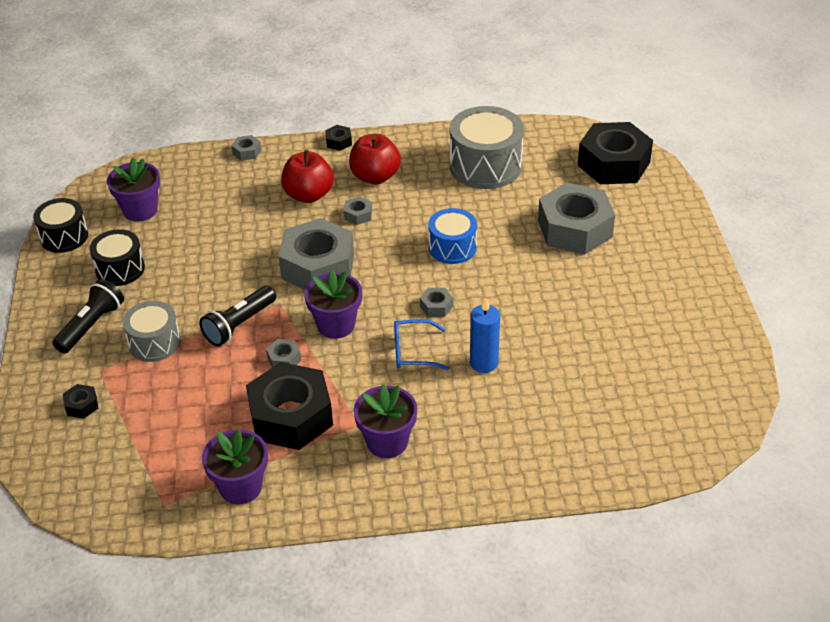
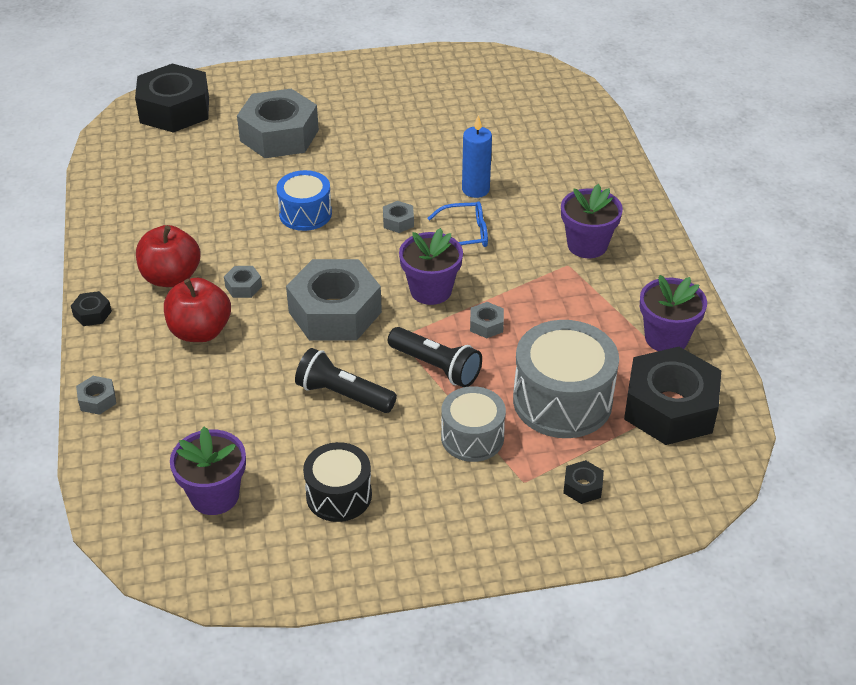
camera: 95 degrees left, 0 degrees up
(64, 237) = (268, 573): black drum -> none
(91, 325) = (447, 504): black flashlight -> black flashlight (343, 394)
(291, 416) = (567, 312): black nut -> black nut (670, 408)
(413, 352) = (465, 234): blue glasses -> blue glasses turned 90 degrees counterclockwise
(485, 166) = (164, 194): grey drum -> grey drum (562, 400)

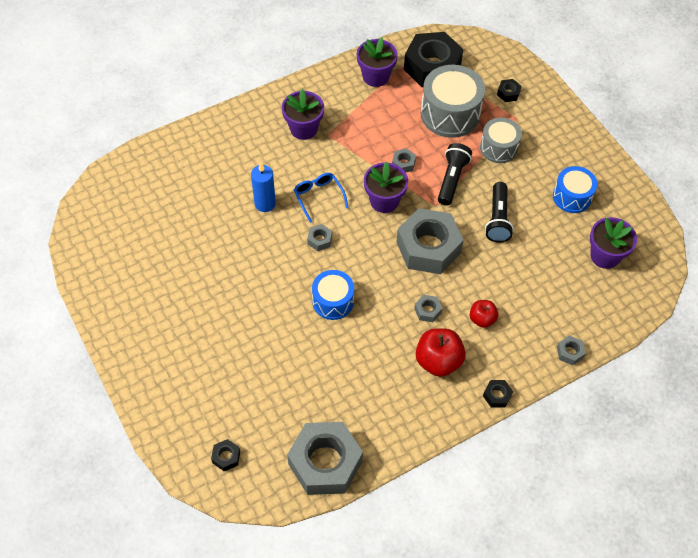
camera: 110 degrees left, 15 degrees up
(174, 110) = (226, 457): black nut -> black nut, size x0.41
(200, 331) = (482, 319): red apple -> red apple, size x0.60
(279, 135) = (238, 357): grey nut -> grey nut (325, 463)
(339, 495) = (572, 197): black drum -> blue drum

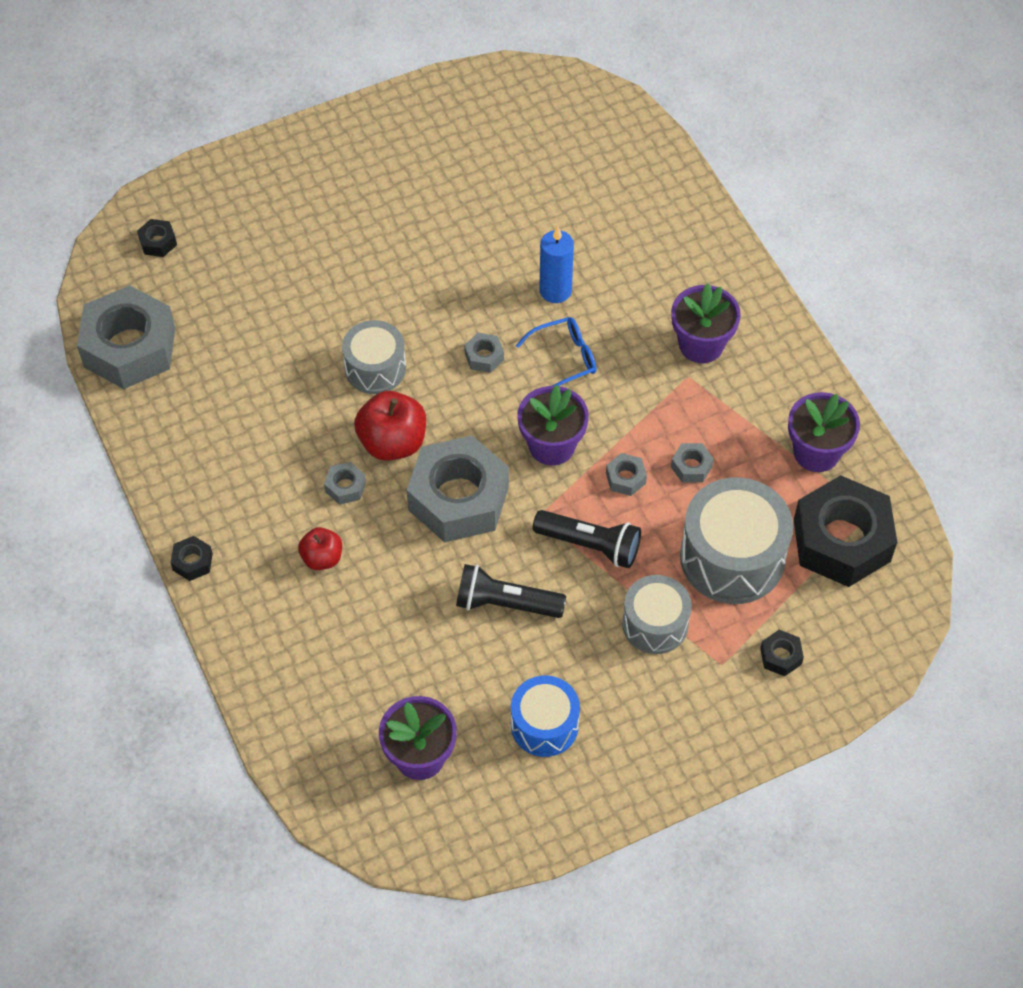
camera: 95 degrees right, 0 degrees up
(333, 301) = (375, 368): blue drum -> grey drum
(438, 361) = (259, 492): red apple -> red apple (392, 442)
(569, 352) = (248, 672): grey nut -> grey nut (691, 466)

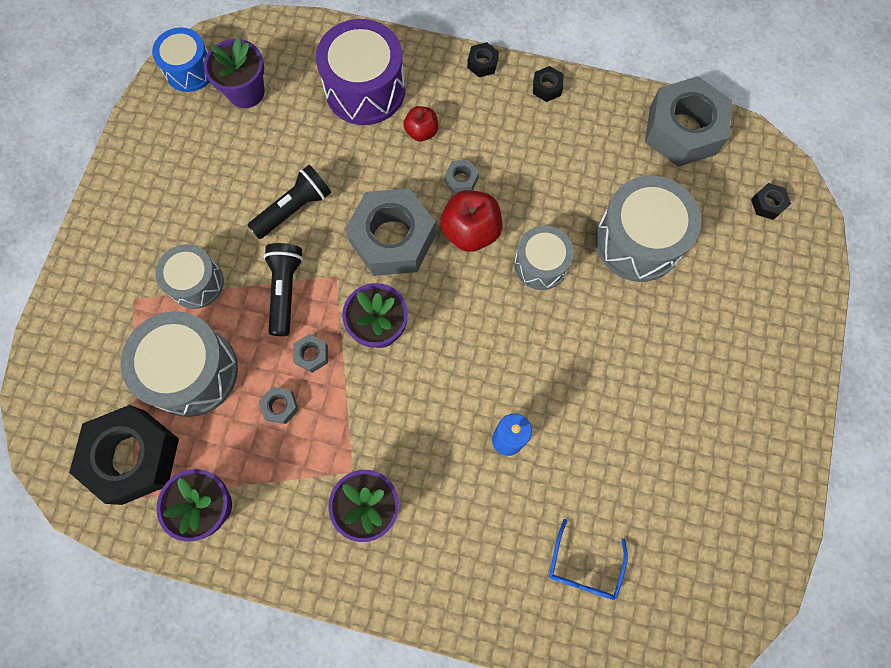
camera: 130 degrees right, 15 degrees up
(284, 312) = (638, 241): none -> grey drum
(317, 645) = (365, 89): none -> purple drum
(484, 357) = (490, 342): grey nut -> none
(544, 725) = (198, 168): blue drum -> blue drum (190, 70)
(564, 359) = (442, 396): blue glasses -> blue glasses (584, 567)
(590, 545) = (285, 290): black flashlight -> black flashlight turned 120 degrees clockwise
(780, 656) = (102, 339): black nut -> black nut (547, 87)

